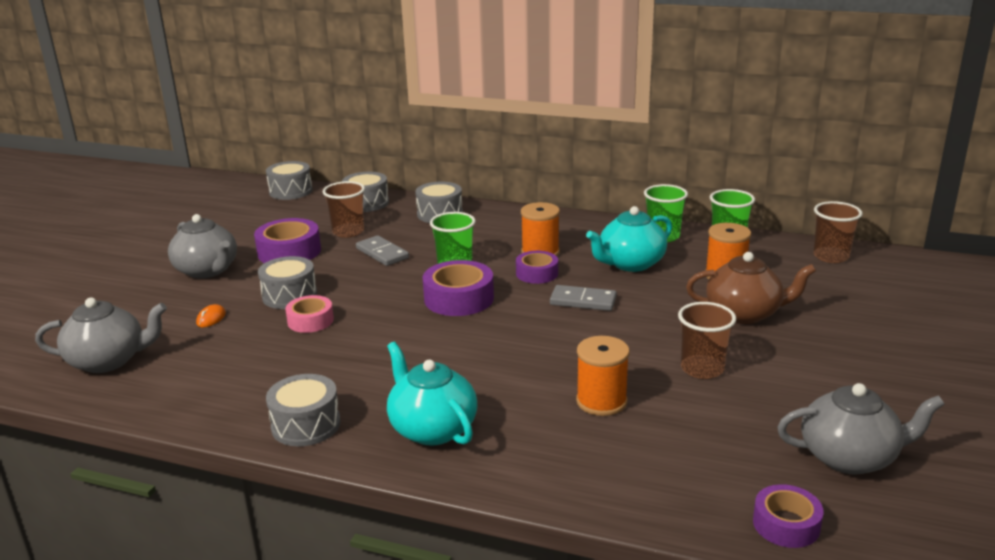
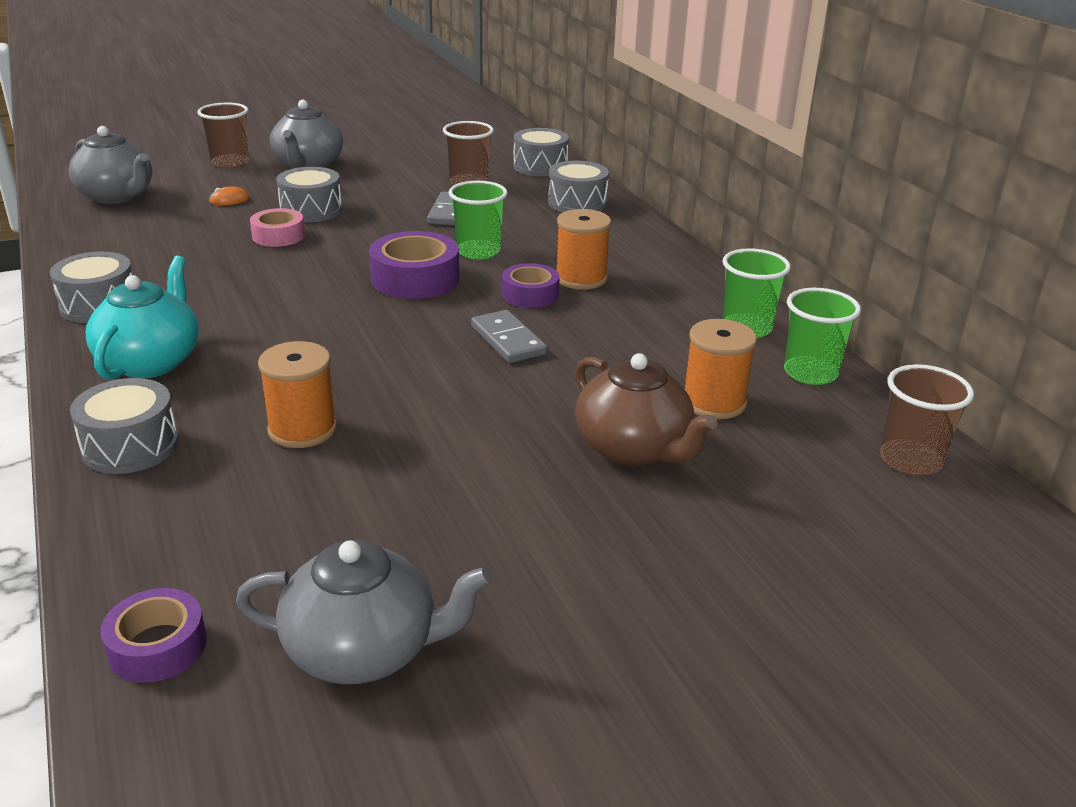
camera: 45 degrees right, 5 degrees up
(289, 252) = (390, 178): purple tape -> none
(290, 191) = (505, 132): grey drum -> grey drum (130, 446)
(630, 263) = (641, 334): turquoise teapot -> none
(702, 369) = (453, 466): brown cup -> brown cup (230, 163)
(850, 457) = (364, 650): grey teapot -> grey teapot turned 45 degrees counterclockwise

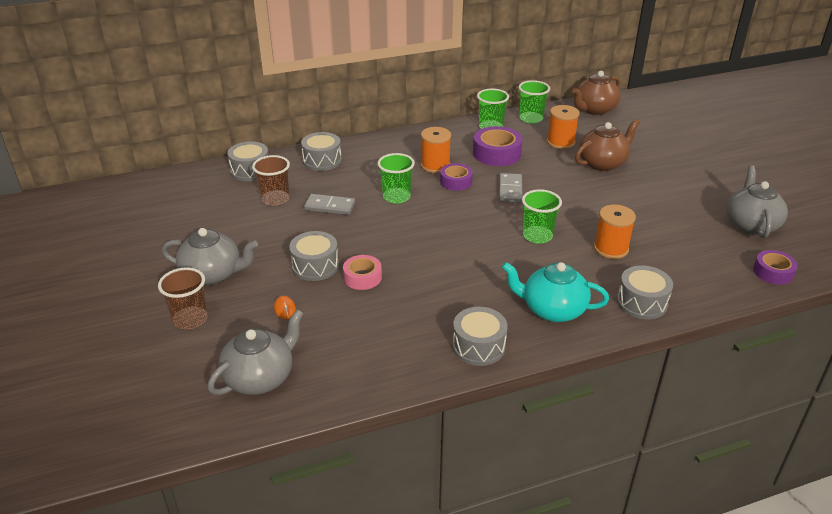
camera: 85 degrees left, 5 degrees up
(356, 359) = (537, 236): none -> green cup
(415, 278) = (435, 219): purple tape -> purple tape (496, 153)
(508, 340) = (510, 190): grey domino -> grey domino turned 60 degrees counterclockwise
(910, 460) = (594, 109): brown cup -> brown teapot

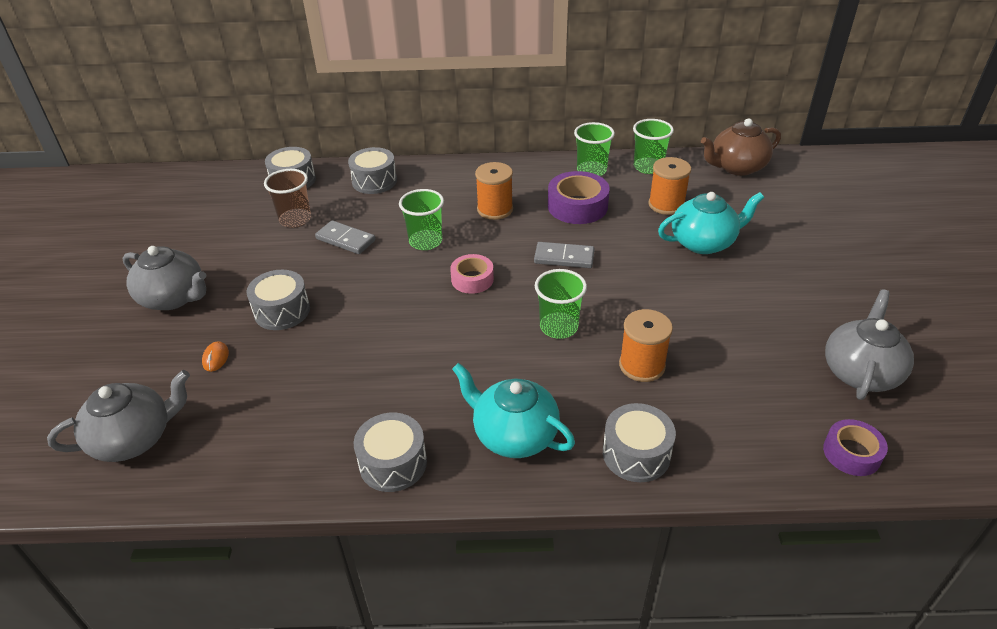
camera: 20 degrees right, 5 degrees up
(190, 319) = (116, 347): brown cup -> none
(362, 277) = (322, 337): pink tape -> pink tape (472, 279)
(456, 181) = (506, 234): purple tape -> none
(510, 190) = (564, 257): grey domino -> grey domino turned 75 degrees clockwise
(602, 163) = (703, 242): brown teapot -> turquoise teapot

